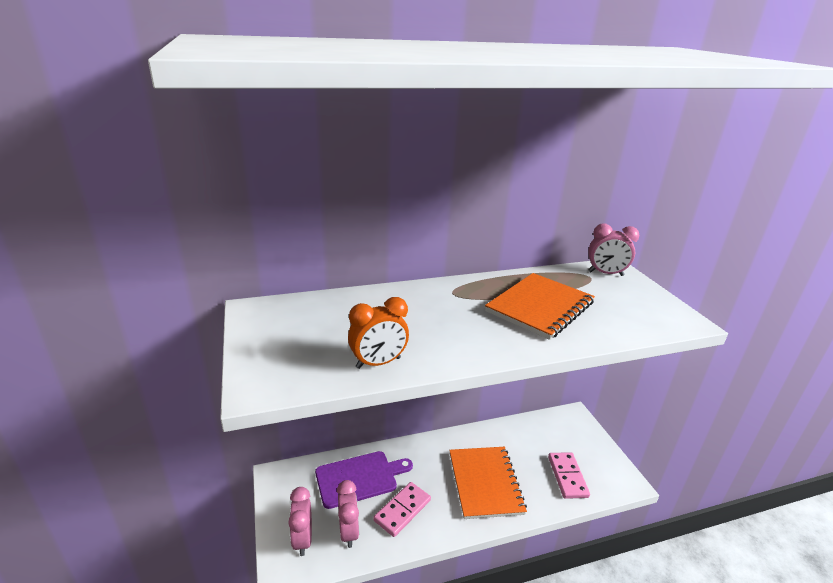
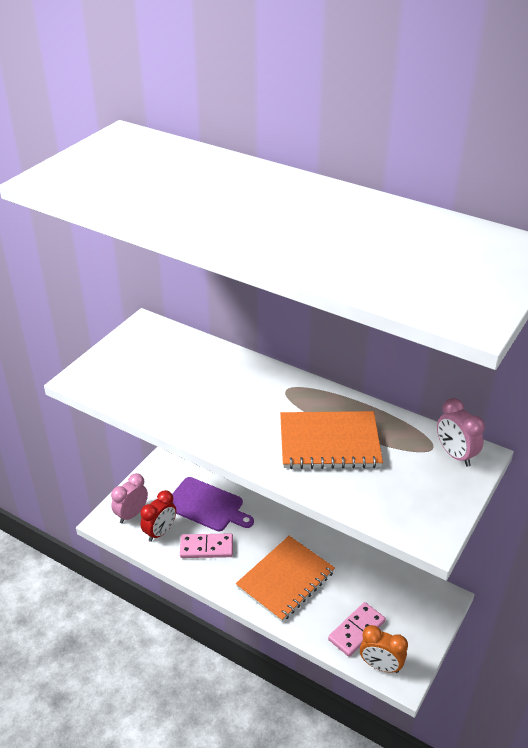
camera: 50 degrees right, 10 degrees up
(349, 531) = (160, 532): pink clock -> red clock
(378, 363) = (154, 407): orange clock -> orange clock (380, 666)

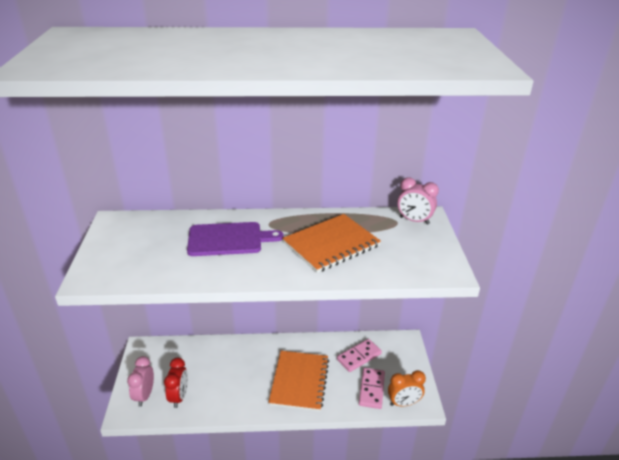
camera: 35 degrees left, 5 degrees down
(206, 548) = (225, 389): pink domino -> pink domino (359, 357)
(207, 505) = (202, 360): purple cutting board -> purple cutting board (229, 239)

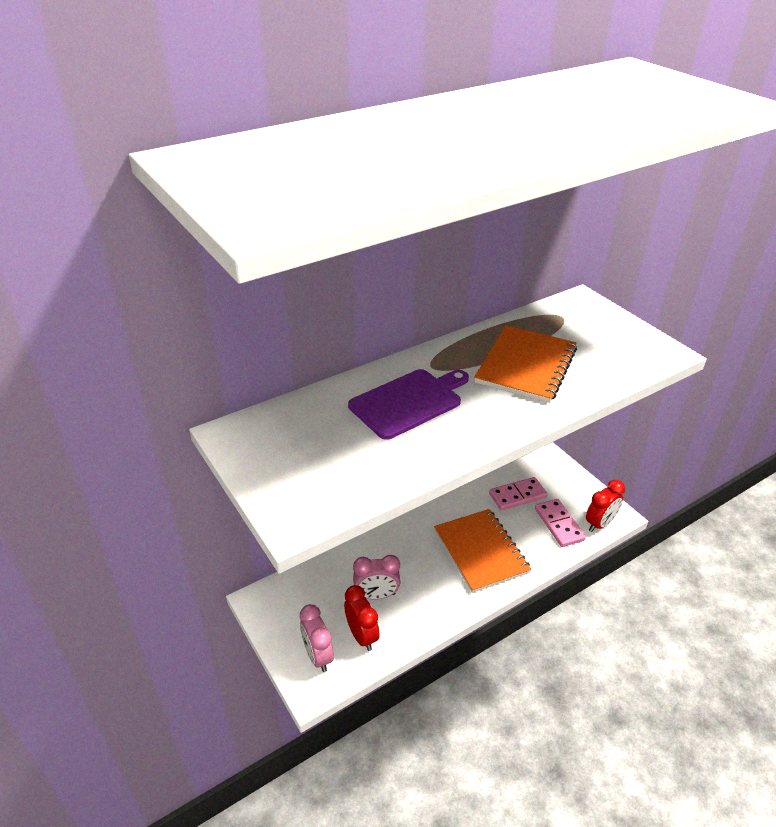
camera: 30 degrees left, 5 degrees up
(359, 357) = (517, 495): pink domino -> pink domino turned 45 degrees clockwise
(403, 403) = (600, 524): orange clock -> red clock
(414, 221) = (575, 309): pink clock -> pink clock (376, 595)

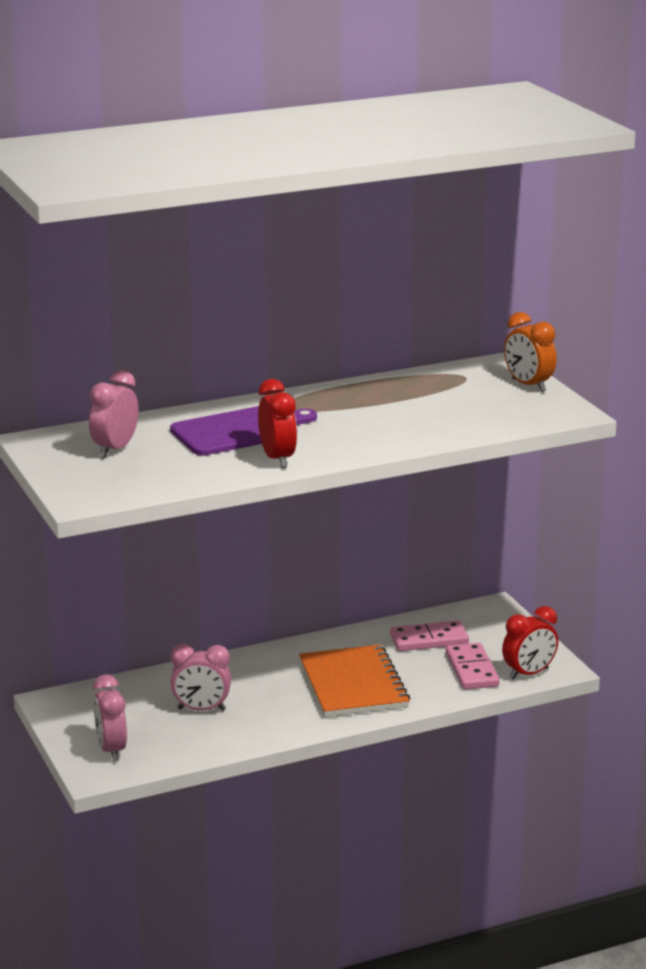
camera: 10 degrees right, 15 degrees down
(306, 438) = (115, 449): none -> pink clock
(362, 635) = (171, 739): red clock -> red clock (277, 459)
(525, 366) = (391, 413): orange notebook -> none
(615, 323) = (528, 385): none -> orange clock

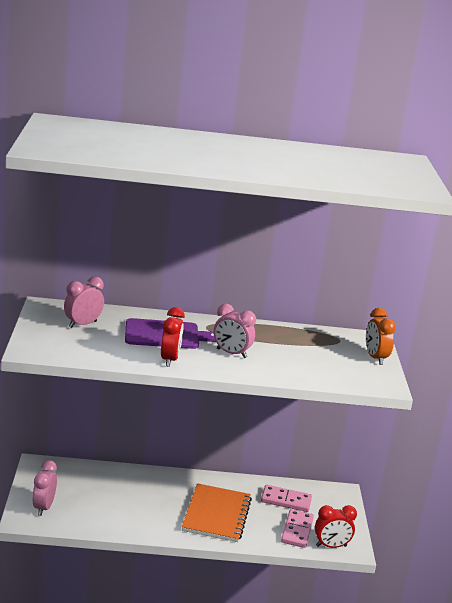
camera: 20 degrees right, 0 degrees up
(201, 709) = (115, 499): pink clock -> pink clock (231, 353)

